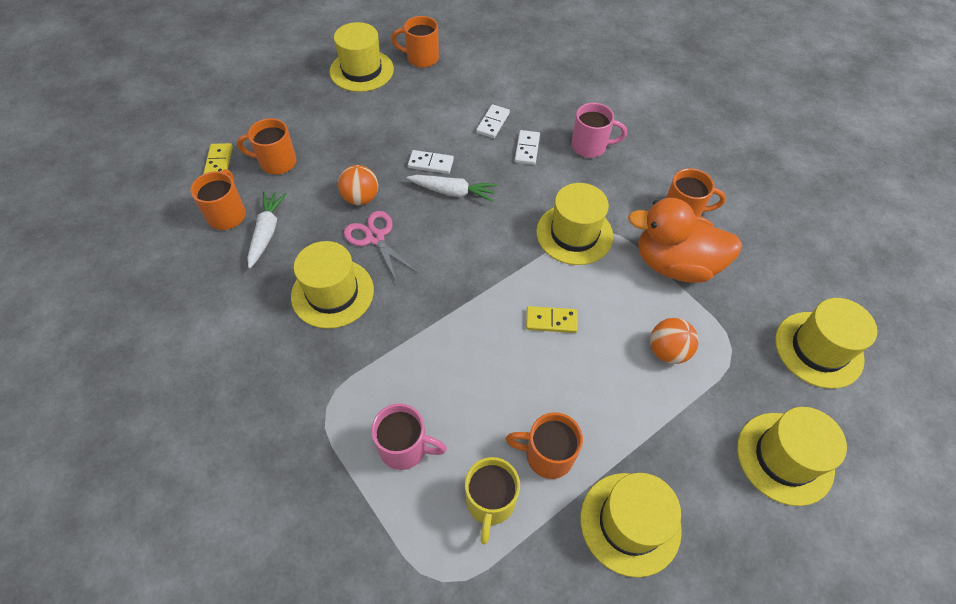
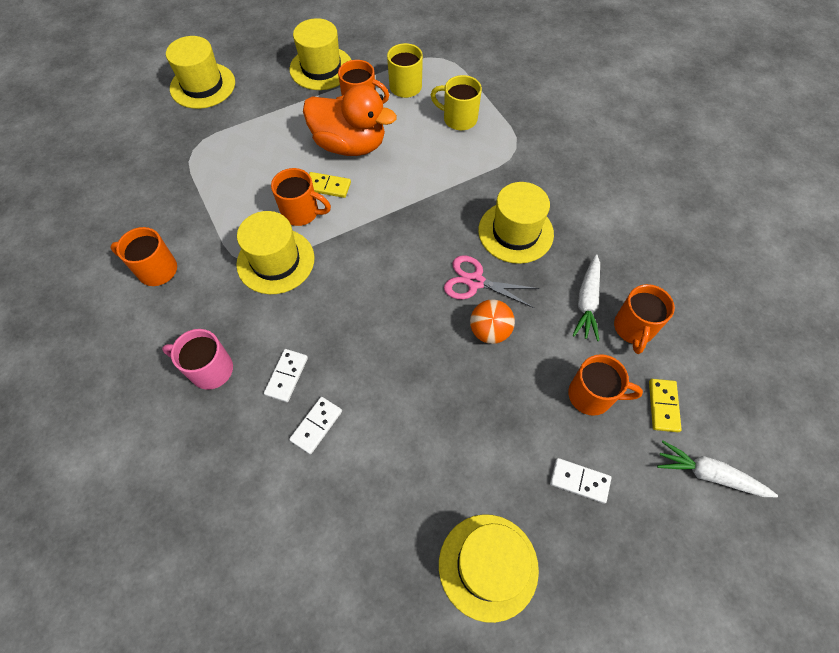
camera: 170 degrees left, 5 degrees up
(375, 238) = (475, 282): pink scissors -> pink scissors turned 135 degrees clockwise
(405, 448) = (458, 119): pink mug -> yellow mug
(421, 58) = (392, 585): orange mug -> orange mug (302, 212)
(431, 163) = (406, 369): white domino -> white domino (579, 481)
(453, 192) = (387, 326): white carrot -> white carrot (709, 474)
(667, 351) = (244, 154): orange ball -> none
(674, 264) = (196, 220): orange duck -> orange duck (350, 145)
(818, 349) = (125, 141): yellow hat -> none

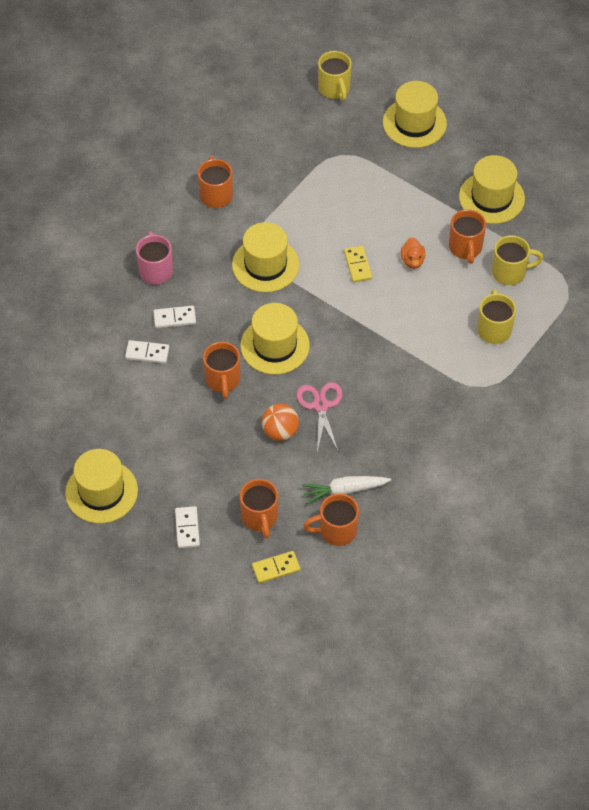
camera: 65 degrees right, 5 degrees down
(115, 125) = (334, 89): none -> yellow mug
(302, 212) = (321, 260): orange mug -> orange mug (223, 380)
(350, 145) = (412, 260): orange duck -> orange duck, size x0.41
(515, 232) = (387, 417): yellow hat -> yellow hat (275, 345)
(709, 474) = (234, 611): white carrot -> none

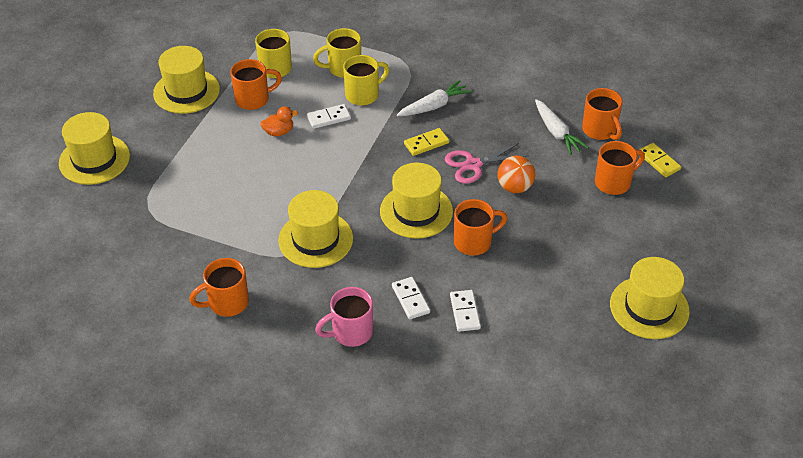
camera: 105 degrees left, 10 degrees down
(187, 528) = (653, 231): white domino -> white domino (329, 118)
(334, 89) = (50, 231): yellow mug -> yellow mug (363, 95)
(358, 265) = (295, 169): yellow domino -> yellow domino (426, 143)
(414, 394) = (434, 106): none -> white carrot

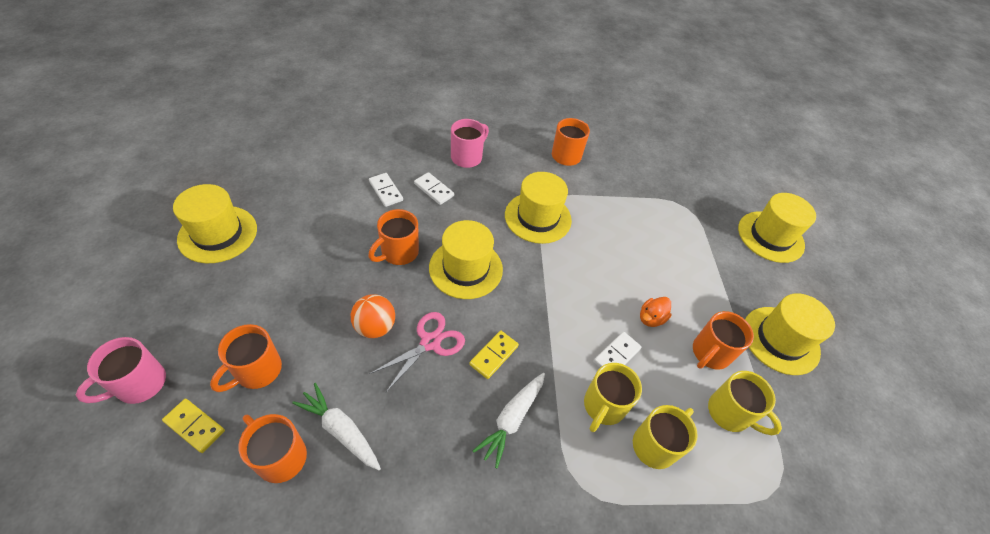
camera: 150 degrees right, 5 degrees up
(702, 197) = (139, 384): none -> pink mug

